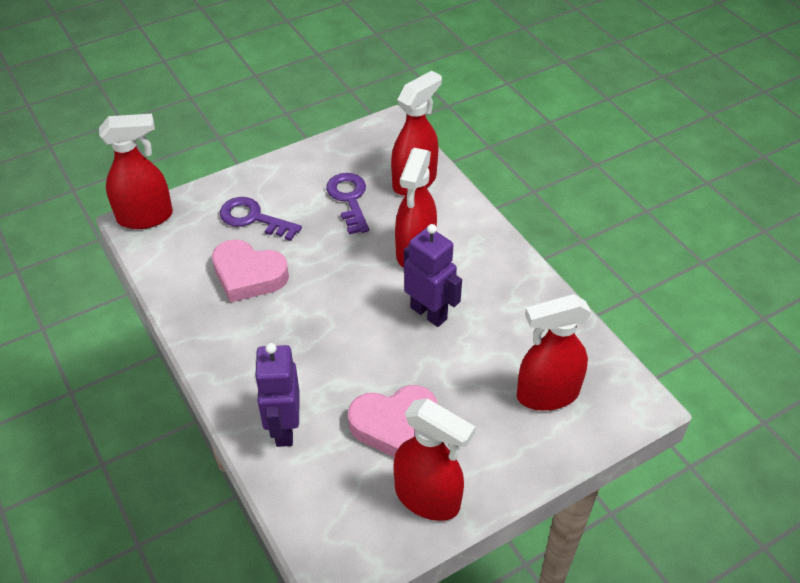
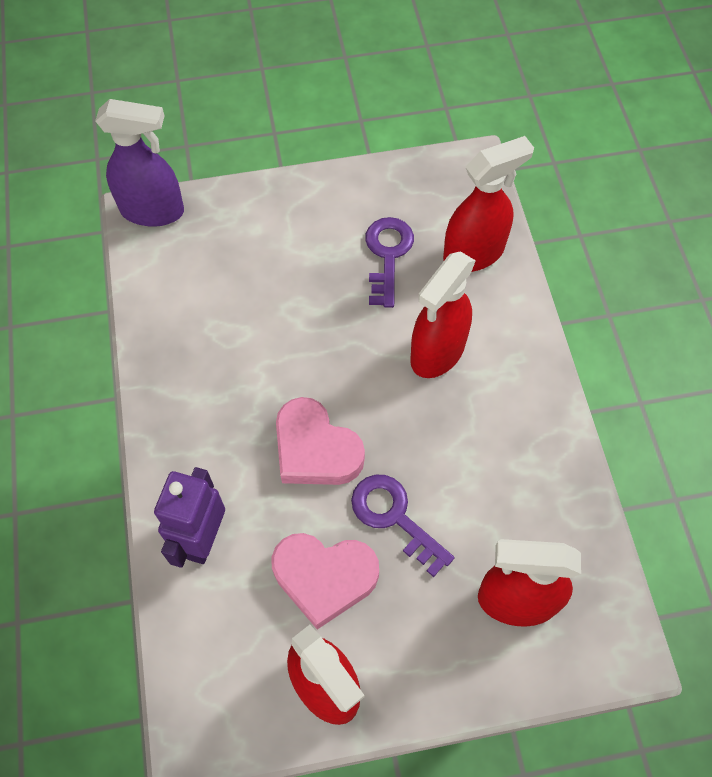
camera: 20 degrees right, 15 degrees up
(146, 217) = (153, 211): red spray bottle -> purple spray bottle
(248, 275) = (236, 325): pink heart -> pink heart (315, 449)
(254, 218) = (270, 249): purple key -> purple key (395, 517)
(429, 313) = (421, 442): purple robot -> none

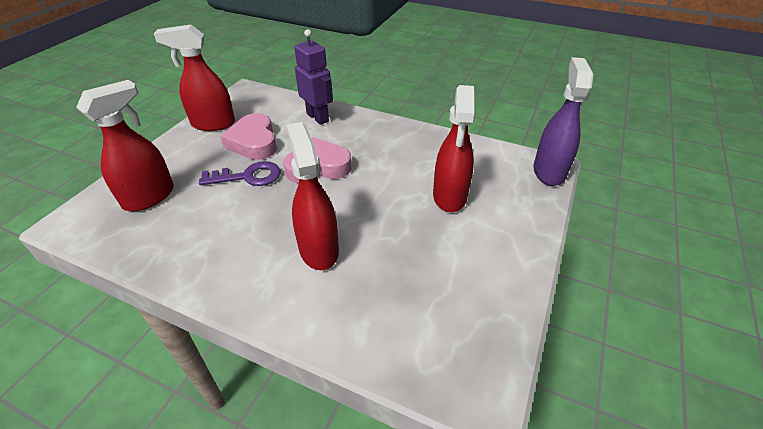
camera: 125 degrees right, 20 degrees down
(153, 211) = (549, 171): purple spray bottle -> purple spray bottle turned 150 degrees clockwise
(324, 578) = (253, 142): pink heart -> pink heart turned 60 degrees counterclockwise
(387, 255) = (422, 267): purple key -> none
(474, 253) = (378, 326): red spray bottle -> red spray bottle (449, 196)

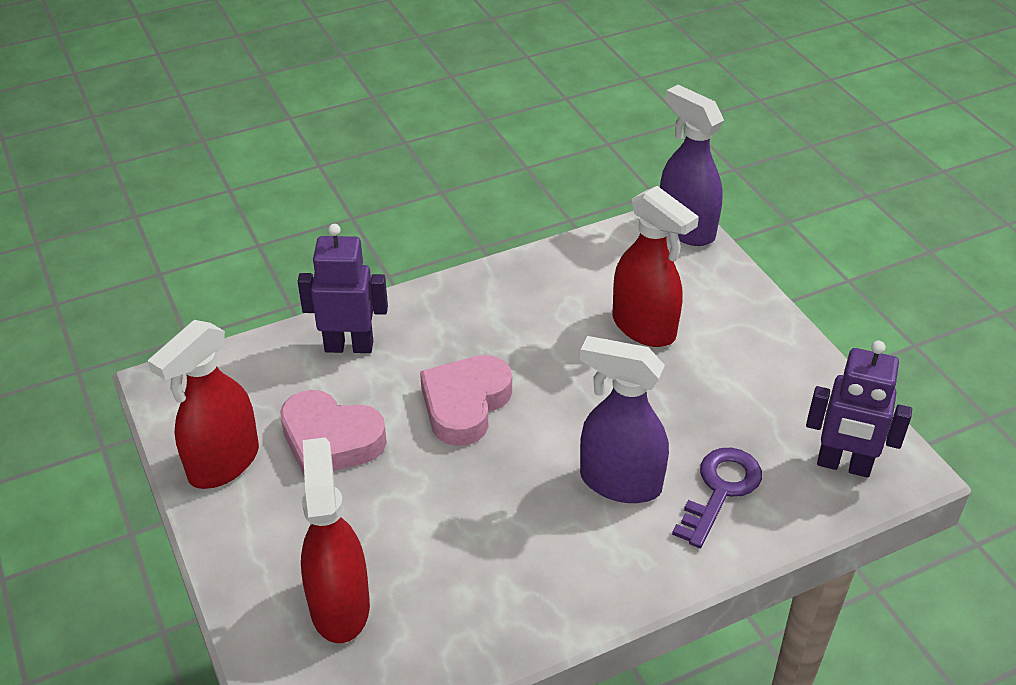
camera: 50 degrees left, 0 degrees up
(247, 176) = (408, 482): purple key -> purple key (720, 490)
(318, 249) = (619, 482): red spray bottle -> purple spray bottle
(446, 354) = (843, 465): none -> purple robot

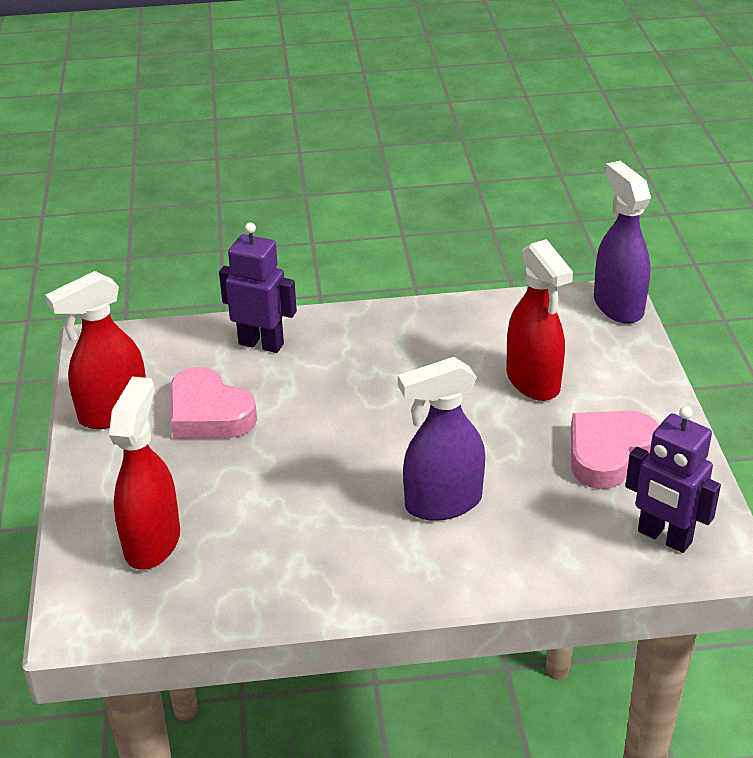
camera: 20 degrees right, 5 degrees down
(465, 404) = (337, 411): pink heart -> pink heart (609, 454)
(619, 482) = (442, 503): purple spray bottle -> purple spray bottle turned 60 degrees counterclockwise
(720, 490) = (532, 531): purple key -> none

